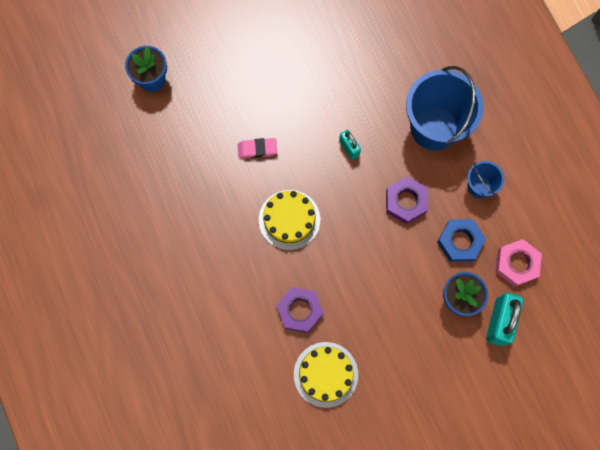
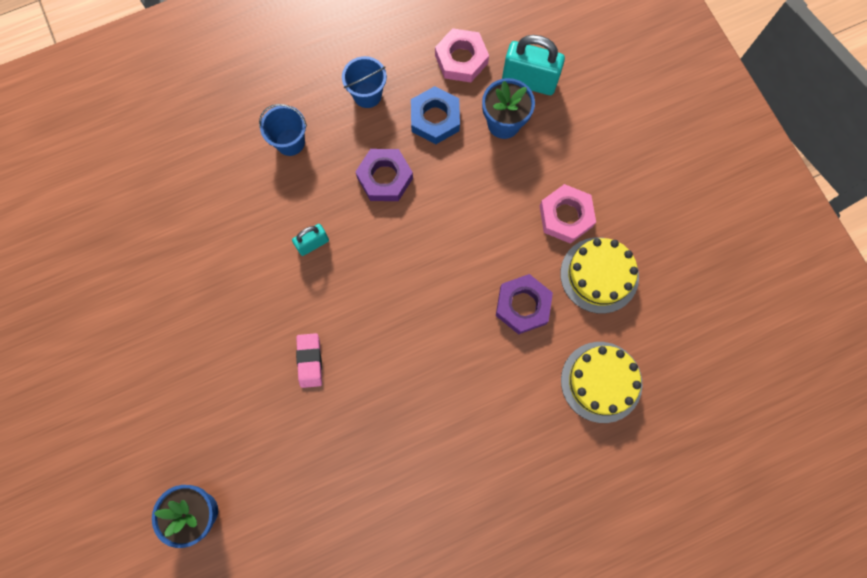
camera: 90 degrees left, 0 degrees up
(289, 219) = (406, 319): yellow cake -> yellow cake (601, 382)
(376, 348) = (566, 216): none -> pink nut
(434, 127) = (290, 142): blue bucket -> blue bucket, size x0.49

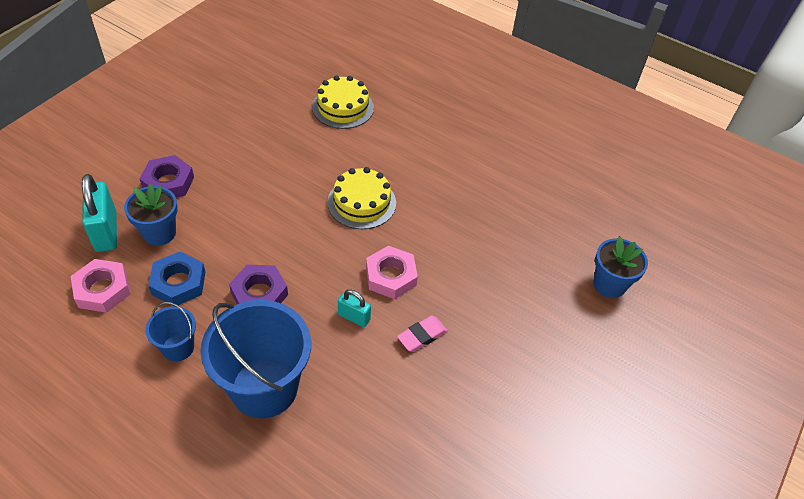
camera: 125 degrees left, 25 degrees down
(290, 142) = (264, 387): blue bucket -> blue bucket, size x2.05
(310, 361) = (451, 271): pink eraser -> pink eraser (422, 336)
(522, 306) = (316, 164): purple nut -> purple nut (168, 182)
(566, 216) = (227, 165): pink nut -> pink nut (391, 276)
(599, 275) = (264, 132): yellow cake -> yellow cake (361, 202)

